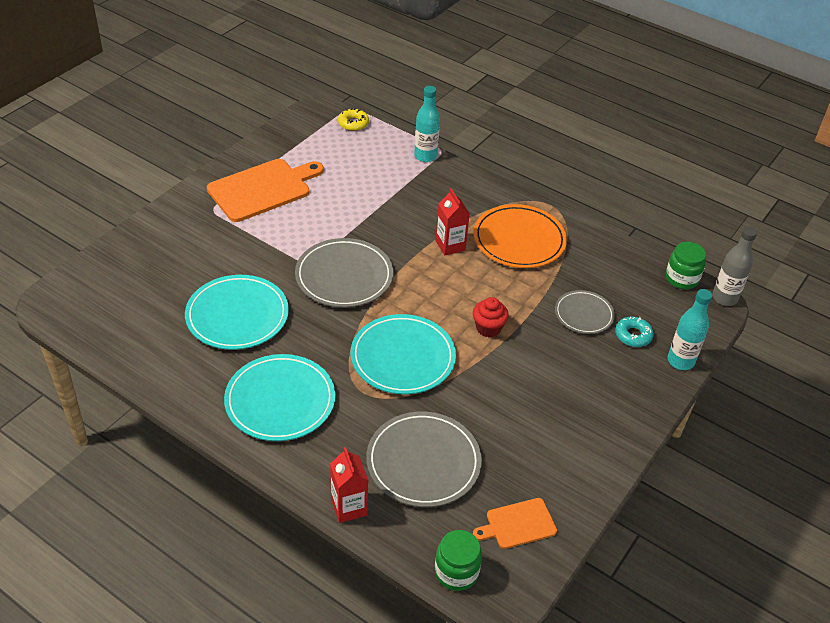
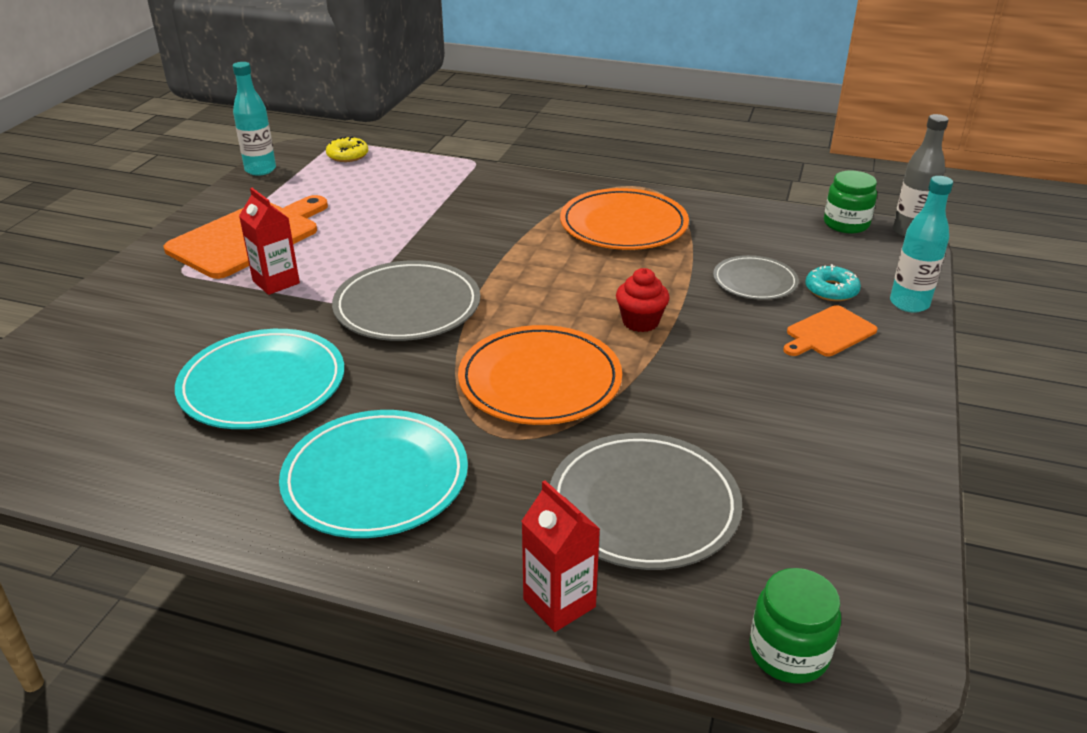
camera: 15 degrees left, 10 degrees down
(403, 357) = (540, 380): turquoise plate -> orange plate
(425, 156) = (457, 169): turquoise bottle -> turquoise bottle (260, 170)
(450, 245) = (538, 247): red carton -> red carton (276, 282)
(518, 524) = (837, 553): orange cutting board -> orange cutting board (828, 333)

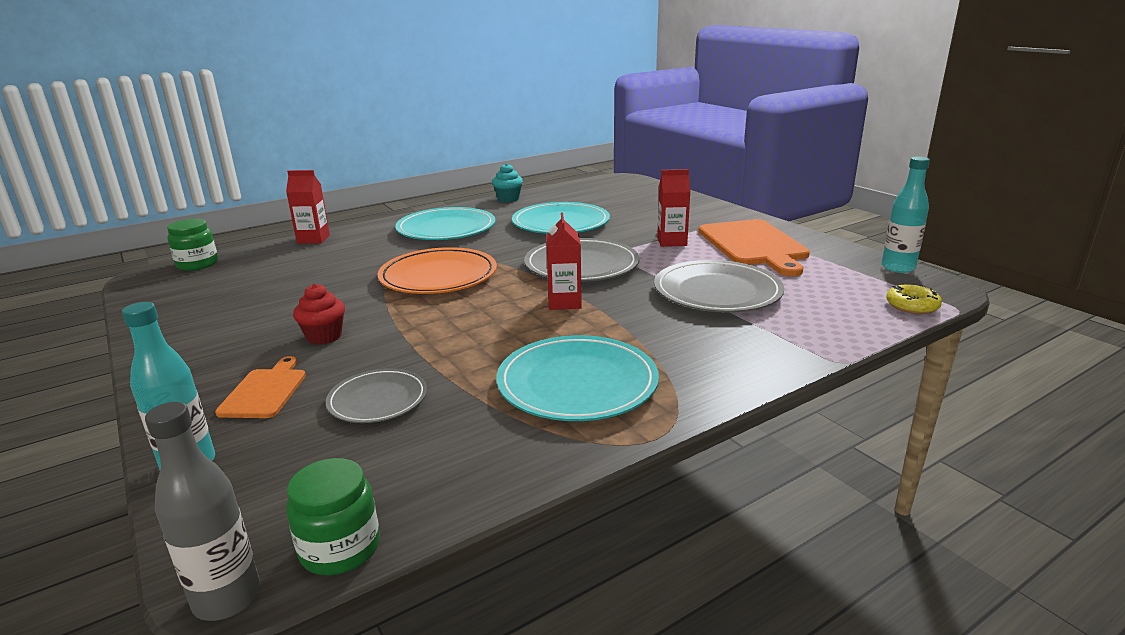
camera: 130 degrees right, 10 degrees down
(155, 505) = (508, 199): none -> turquoise cupcake
(508, 279) = (564, 302): none -> red carton
(623, 225) = (577, 383): orange plate -> turquoise plate
(640, 322) = (429, 325): red cupcake -> red cupcake (324, 336)
(643, 505) = (310, 268): grey plate -> grey plate (717, 292)
(831, 290) = (290, 433): turquoise donut -> none

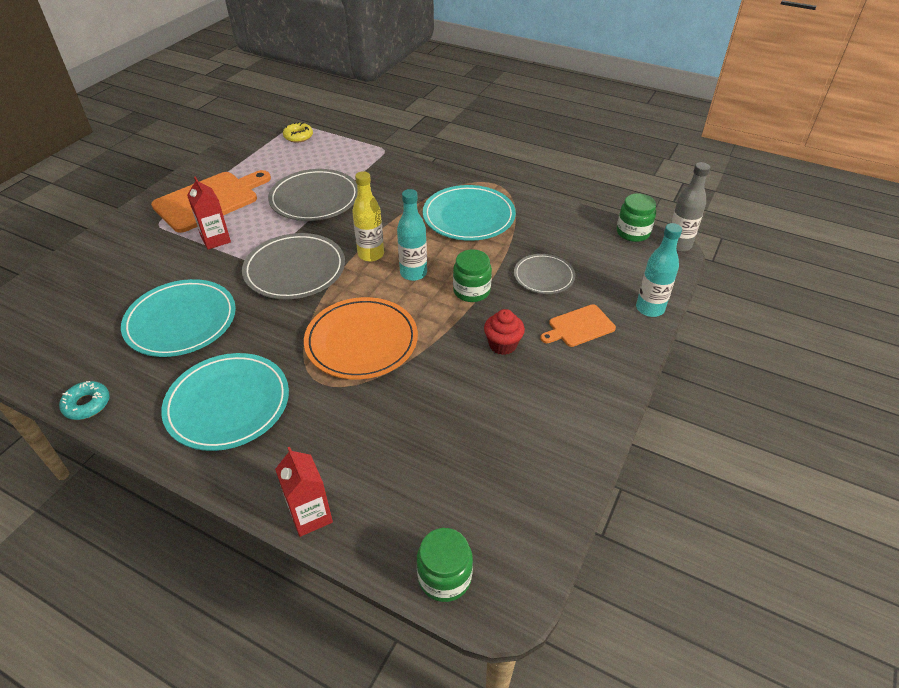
camera: 120 degrees left, 20 degrees up
(425, 342) = (471, 291): none -> green jar
(508, 199) = (87, 404): turquoise cupcake -> turquoise donut
(564, 302) = (371, 254): red carton -> yellow bottle
(898, 268) = (236, 143): turquoise bottle -> turquoise bottle (413, 273)

